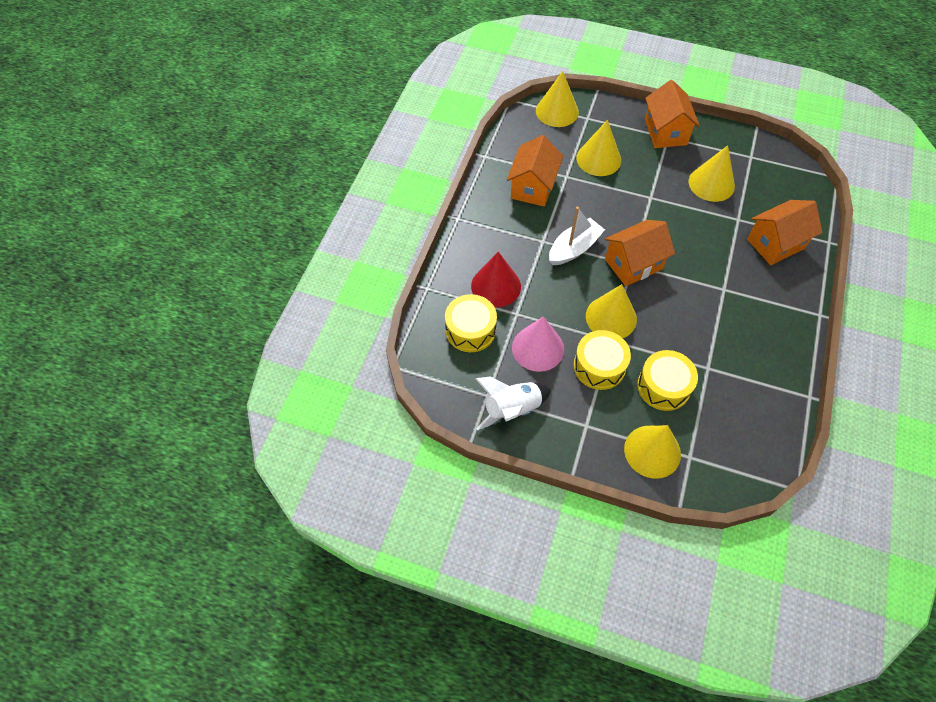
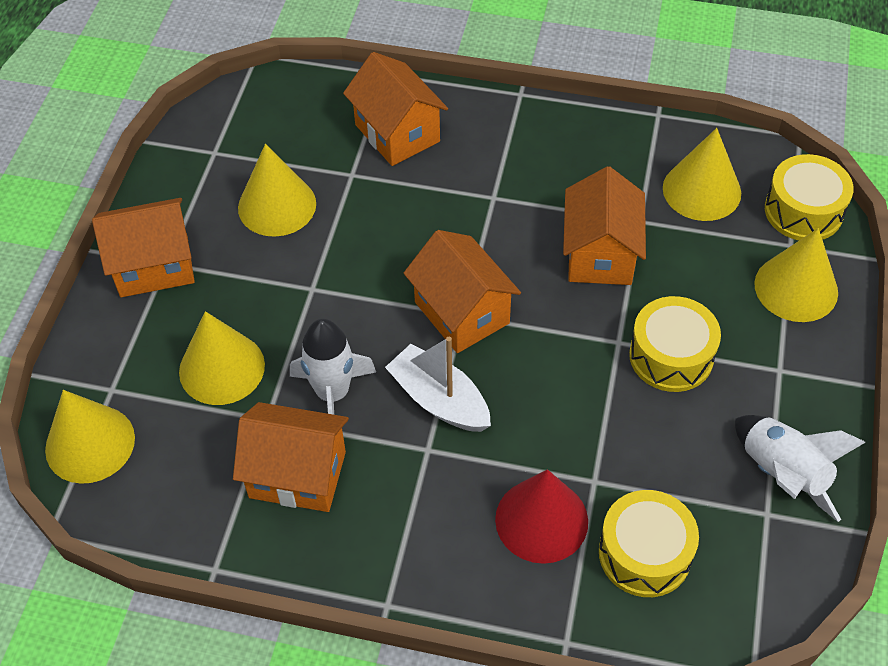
camera: 95 degrees left, 5 degrees down
(538, 348) = (657, 444): pink cone -> none
(580, 203) = (333, 393): none -> white rocket
(611, 317) = (575, 342): yellow cone -> yellow cone (701, 190)
(663, 386) = (685, 274): yellow drum -> yellow drum (803, 211)
(679, 341) = (600, 254): none -> orange house

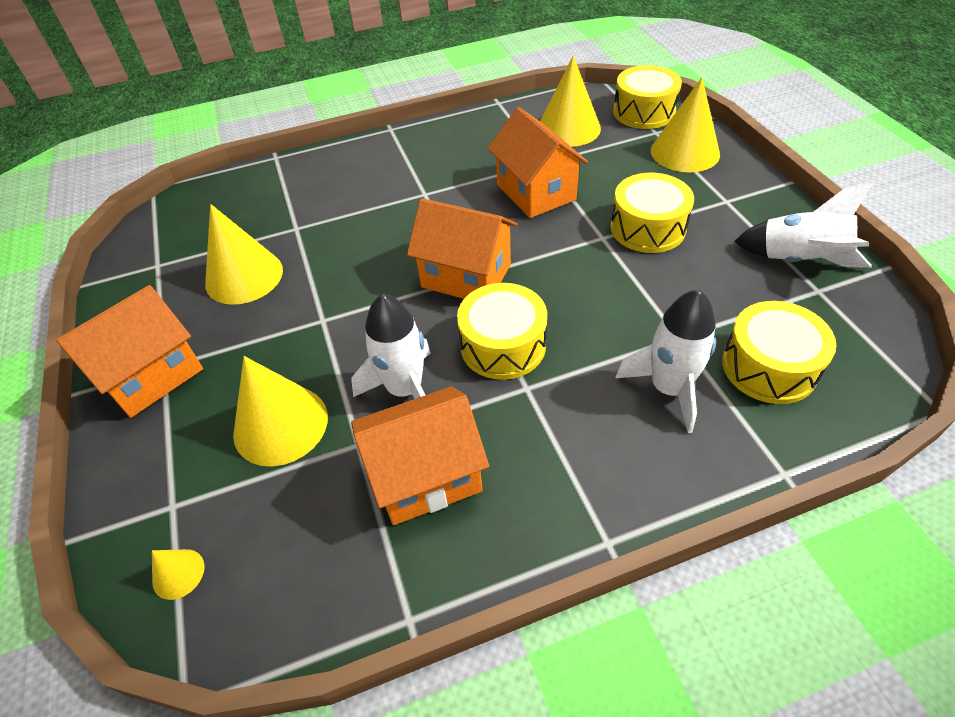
camera: 30 degrees left, 5 degrees down
(90, 443) = (178, 573): yellow cone -> yellow cone, size x0.46
(397, 133) = (313, 187): orange house -> none
(439, 400) = (503, 345): white boat -> yellow drum
(541, 520) = (669, 388): red cone -> white rocket

